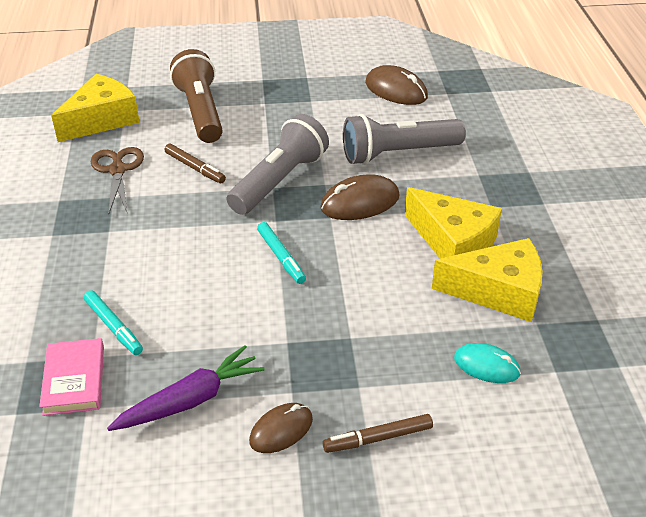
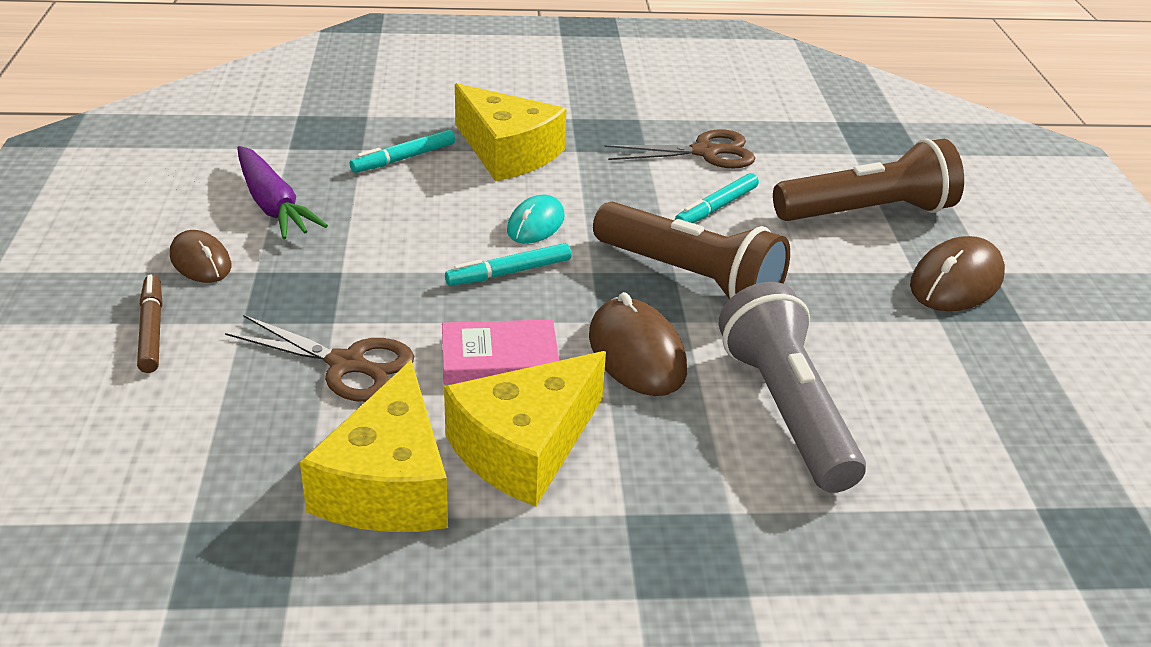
camera: 90 degrees right, 5 degrees down
(74, 380) = (330, 140): pink book -> pink book (499, 358)
(102, 120) = (824, 138): yellow cheese -> yellow cheese (507, 152)
(195, 168) = (716, 208): brown marker -> turquoise marker
(279, 181) = (690, 278): grey flashlight -> brown flashlight
(396, 90) = (1019, 430): brown mouse -> brown mouse (956, 281)
(396, 324) = (346, 364): none -> brown scissors
(486, 366) = (232, 444): turquoise mouse -> turquoise mouse (536, 224)

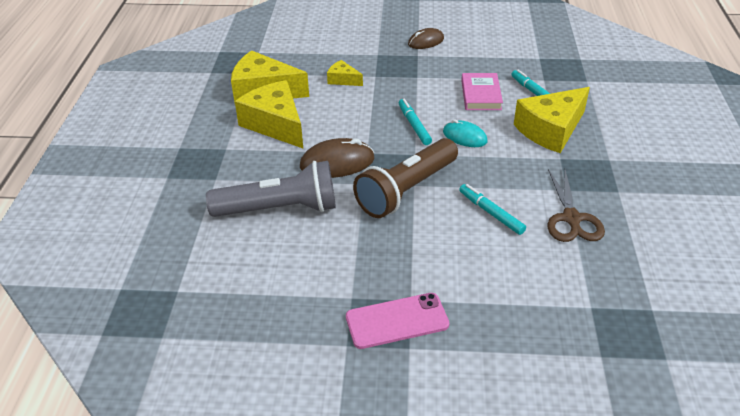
camera: 100 degrees right, 5 degrees up
(151, 330) = (374, 35): brown marker -> none
(273, 205) = (478, 56): purple carrot -> none
(346, 364) = (343, 80): brown scissors -> yellow cheese
(499, 358) = (340, 120): pink book -> pink book (481, 95)
(867, 212) = (492, 293): brown flashlight -> none
(956, 281) = (397, 321): brown mouse -> pink phone

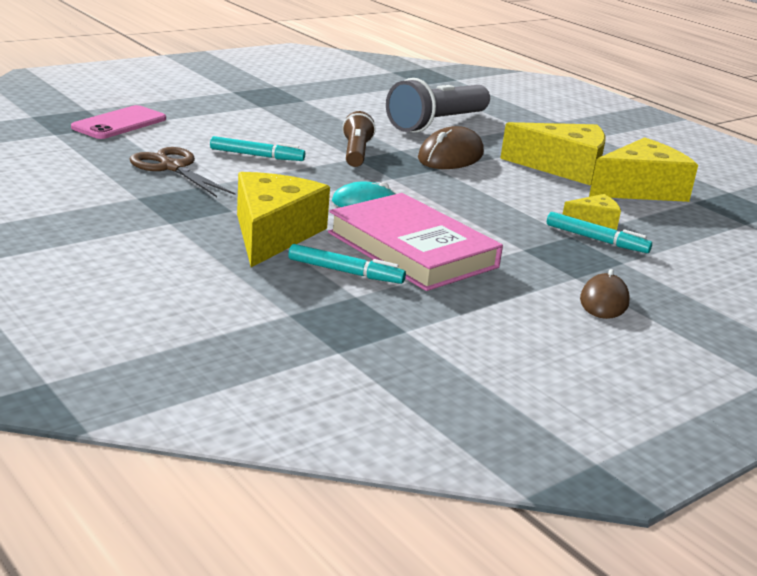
camera: 135 degrees right, 15 degrees down
(397, 321) = (256, 98): pink phone -> pink phone (119, 123)
(406, 190) = (356, 153): brown flashlight -> brown flashlight, size x0.59
(414, 125) = (434, 199): turquoise marker -> turquoise marker (596, 239)
(481, 95) = (412, 250): pink book -> pink book, size x1.68

